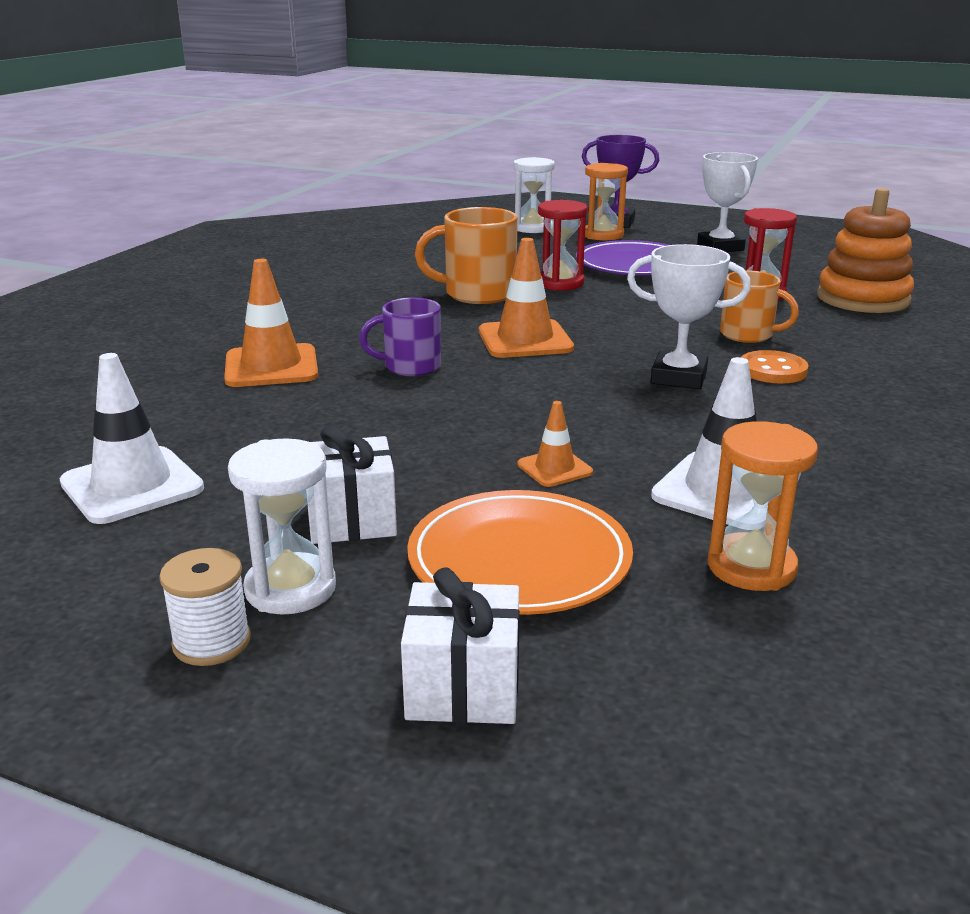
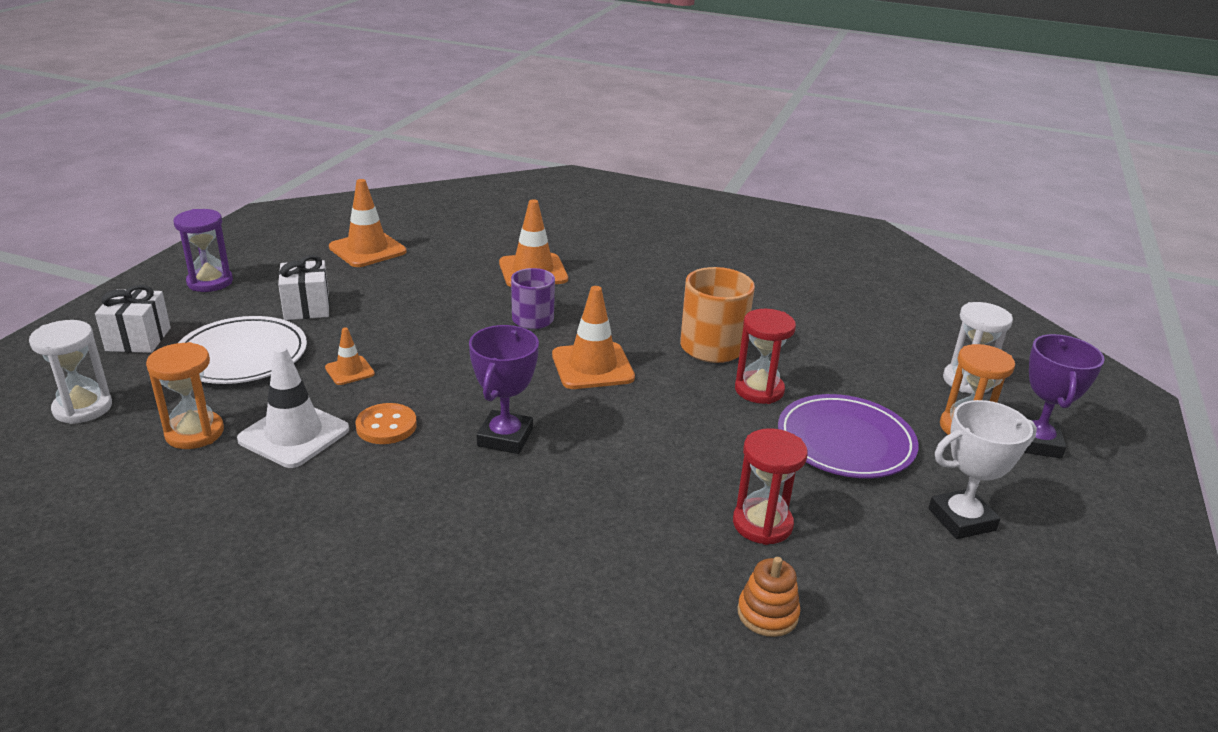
camera: 85 degrees right, 5 degrees up
(132, 486) = (367, 250): white traffic cone -> orange traffic cone
(212, 642) = (210, 282): white spool -> purple hourglass
(290, 588) = (245, 296): white hourglass -> white hourglass (83, 408)
(519, 560) = (242, 355): orange plate -> white plate
(678, 377) = (505, 437): white trophy -> purple trophy
(748, 335) = (618, 494): orange mug -> none
(773, 370) = (520, 495): orange button -> orange button (386, 426)
(863, 299) = (767, 614): orange stacking toy -> orange stacking toy, size x0.51

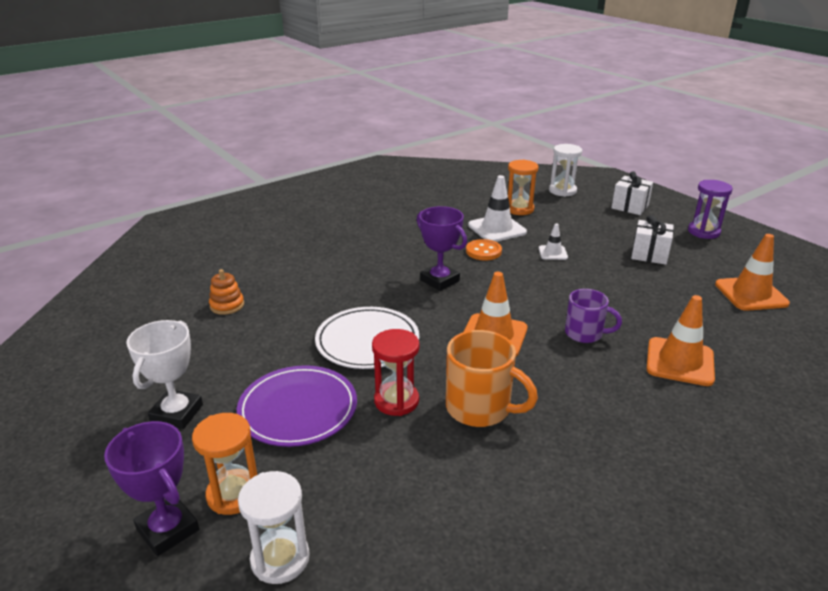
camera: 125 degrees right, 0 degrees up
(242, 355) = (593, 228): white plate -> white plate (367, 341)
(349, 371) = (553, 253): orange traffic cone -> white traffic cone
(762, 524) = (276, 332): red hourglass -> none

